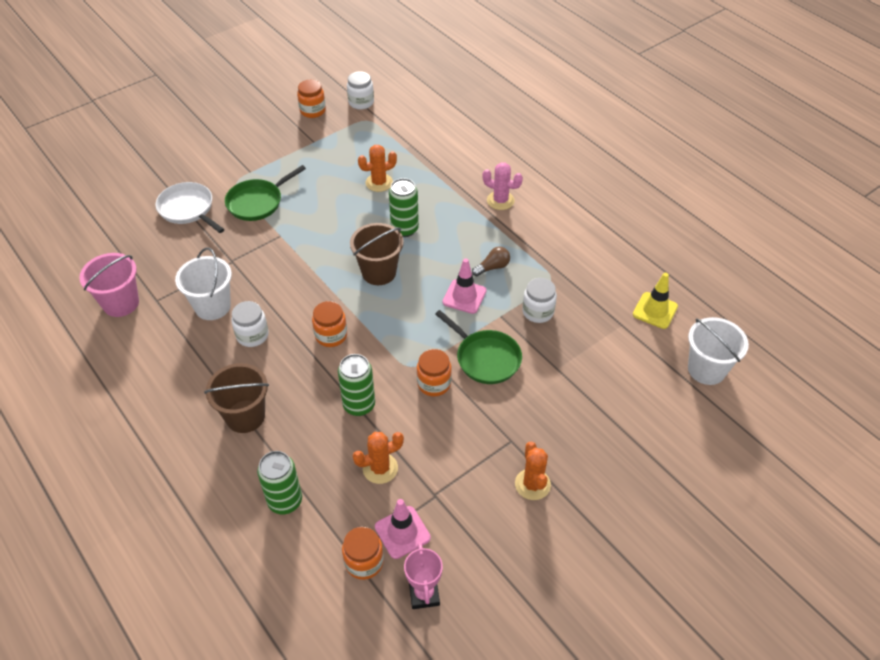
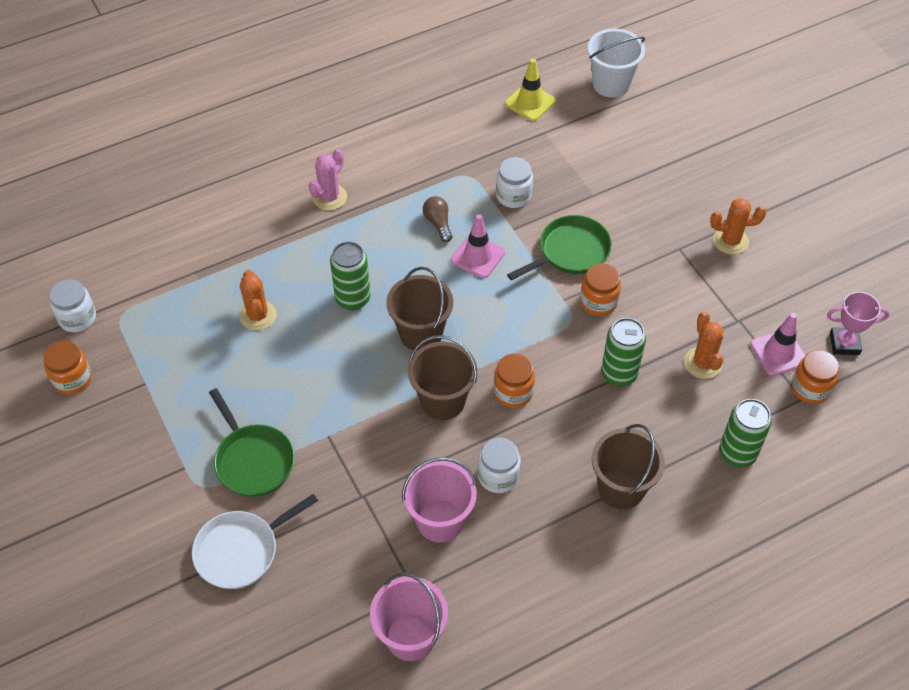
camera: 80 degrees left, 5 degrees up
(212, 306) = (440, 520): white bucket -> pink bucket
(317, 294) = (443, 401): none -> brown bucket

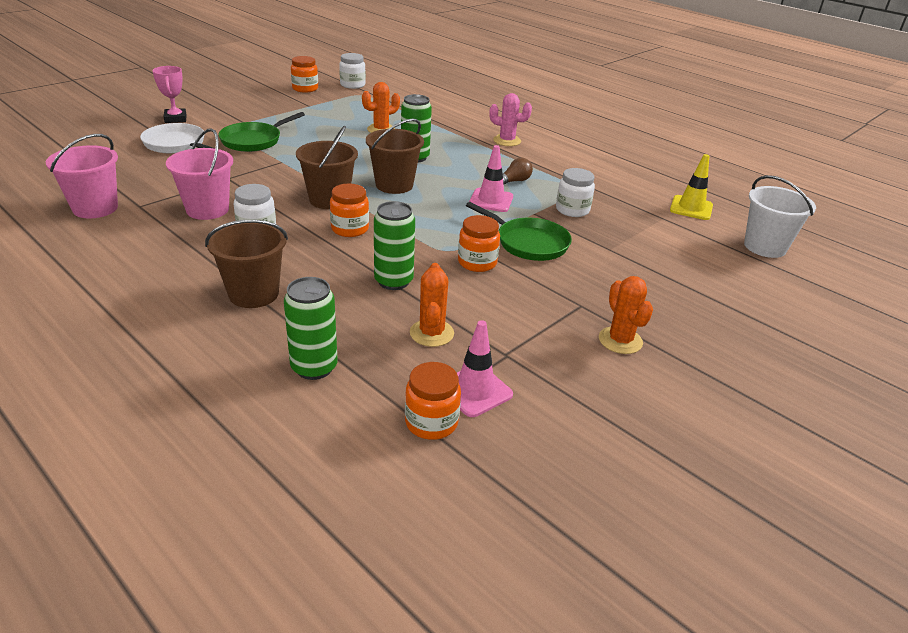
camera: 70 degrees right, 20 degrees down
(703, 363) = (431, 333): orange cactus -> orange cactus turned 60 degrees counterclockwise
(844, 343) = (521, 451): pink trophy -> pink trophy (175, 119)

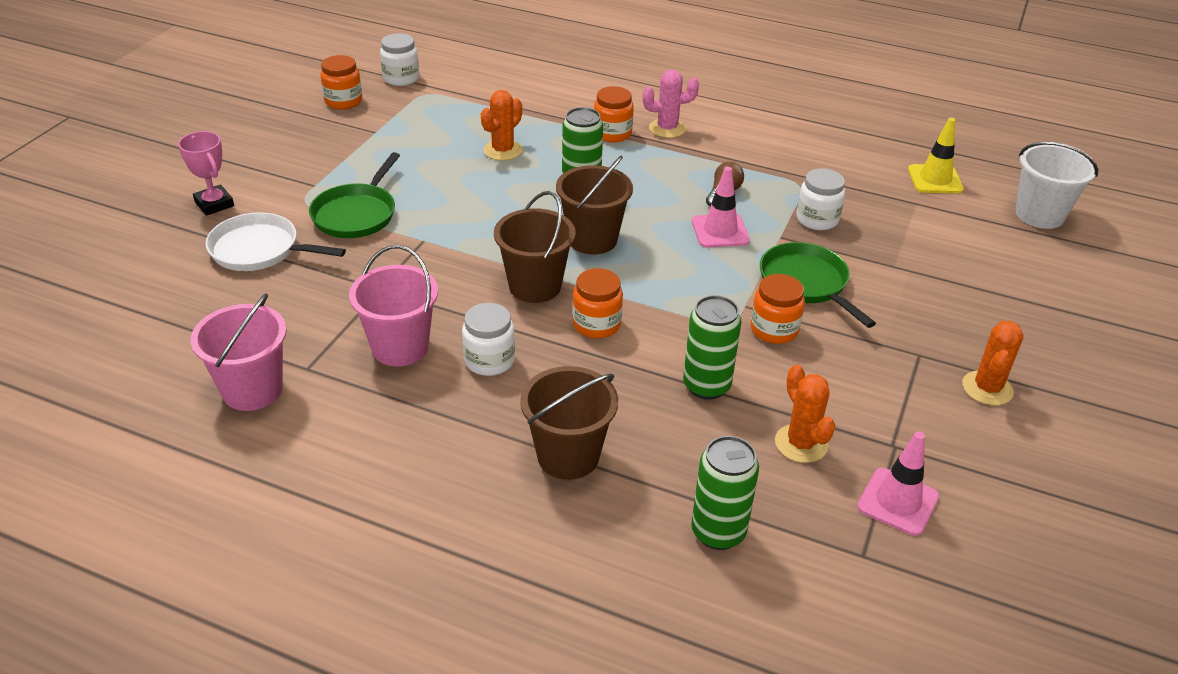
camera: 20 degrees left, 5 degrees up
(431, 422) = (886, 556): orange jar -> orange jar (612, 133)
(528, 243) = (806, 283): green pan -> green pan turned 135 degrees counterclockwise
(620, 340) = (987, 388): orange cactus -> orange cactus turned 60 degrees clockwise

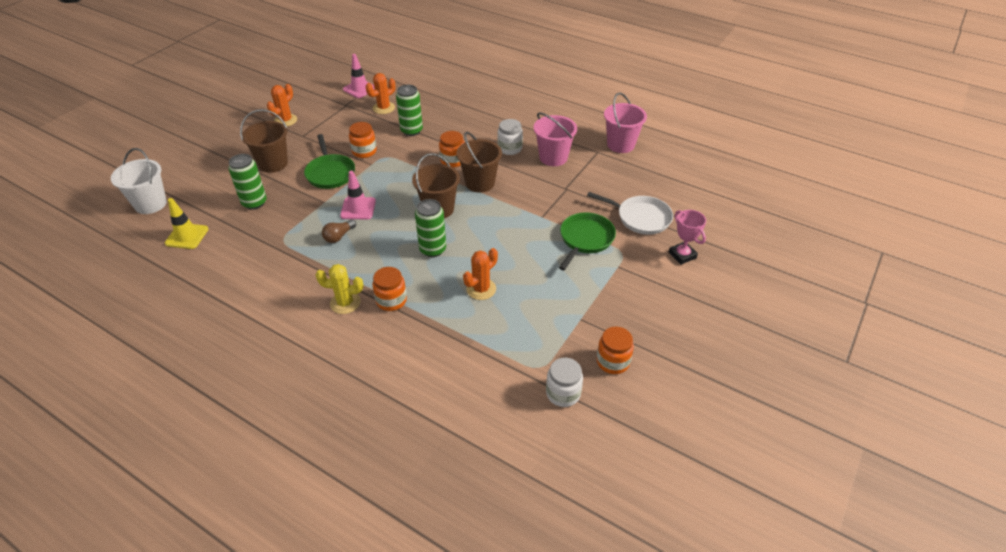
camera: 170 degrees left, 5 degrees up
(568, 456) = (482, 111): brown bucket -> brown bucket (273, 163)
(667, 128) = (345, 303): pink cactus -> yellow cactus
(718, 532) = (433, 86): green can -> green can (254, 203)
(801, 444) = (383, 108): orange cactus -> orange cactus turned 60 degrees clockwise
(817, 219) = (292, 212): white jar -> none

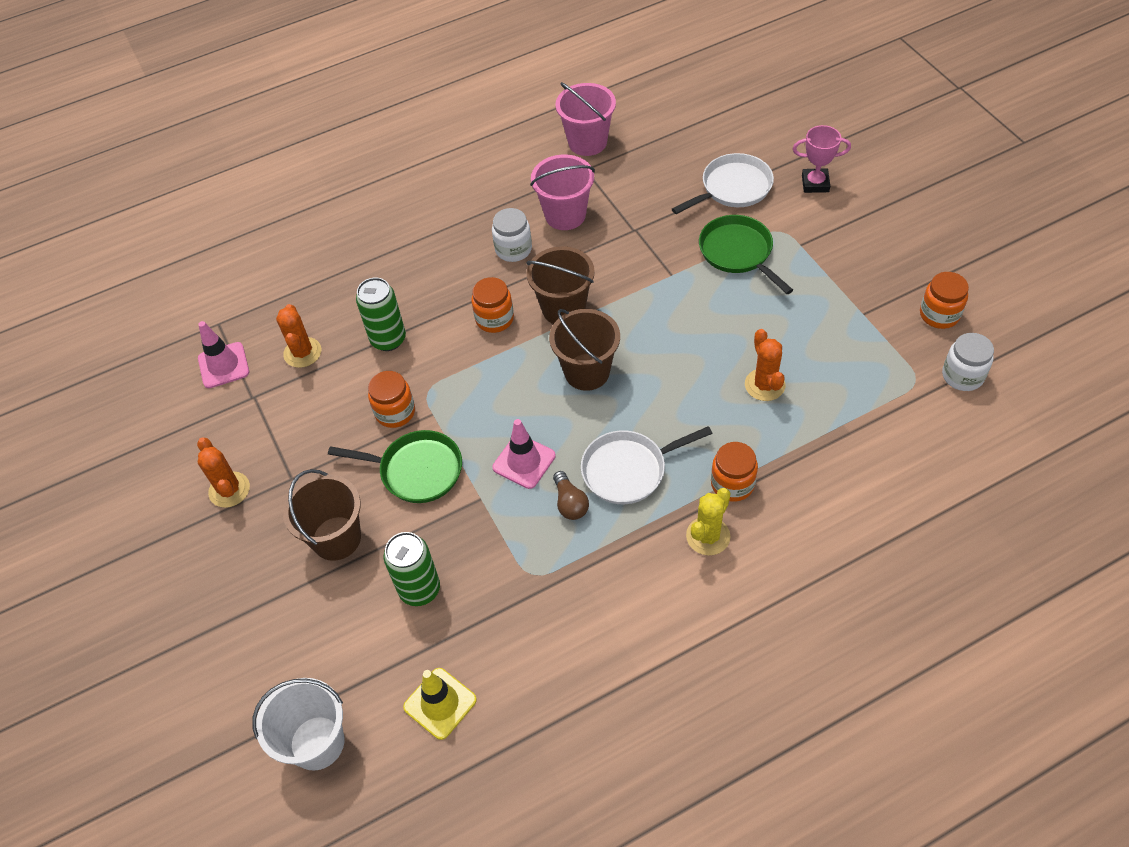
camera: 55 degrees left, 10 degrees up
(376, 251) = (628, 470): none -> white pan
(433, 249) = (663, 407): green can -> none

